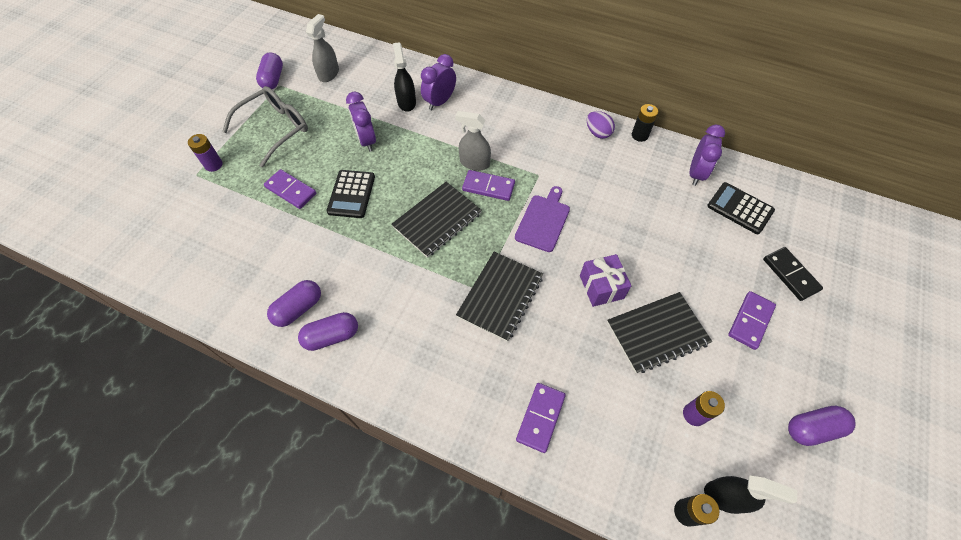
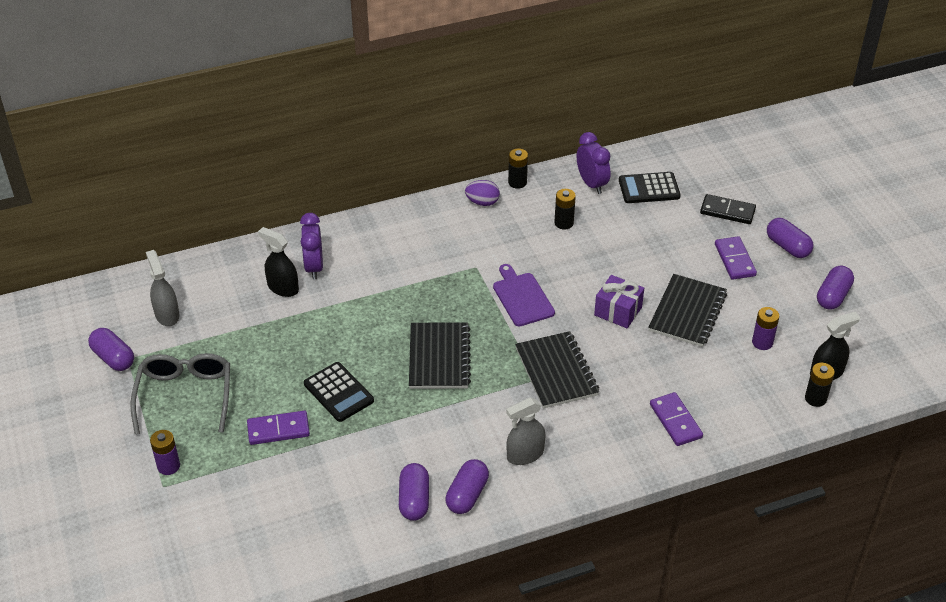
camera: 45 degrees left, 15 degrees down
(367, 140) = (291, 343): purple clock -> none
(474, 163) = (412, 294): grey spray bottle -> grey spray bottle (525, 454)
(488, 187) = (447, 304): purple domino -> none
(639, 188) = (564, 223): none -> black battery
(815, 347) = (787, 246): none -> purple capsule

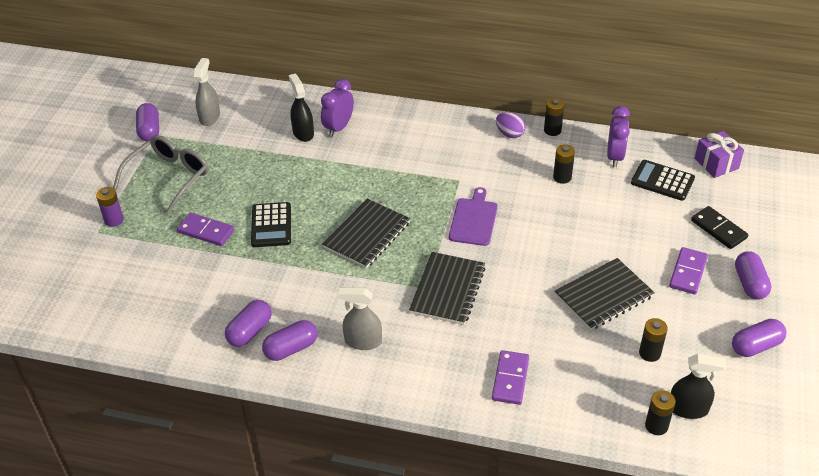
camera: 35 degrees right, 0 degrees up
(618, 311) = (543, 267): purple gift -> purple gift (716, 163)
(762, 342) = (649, 353): purple battery -> black battery

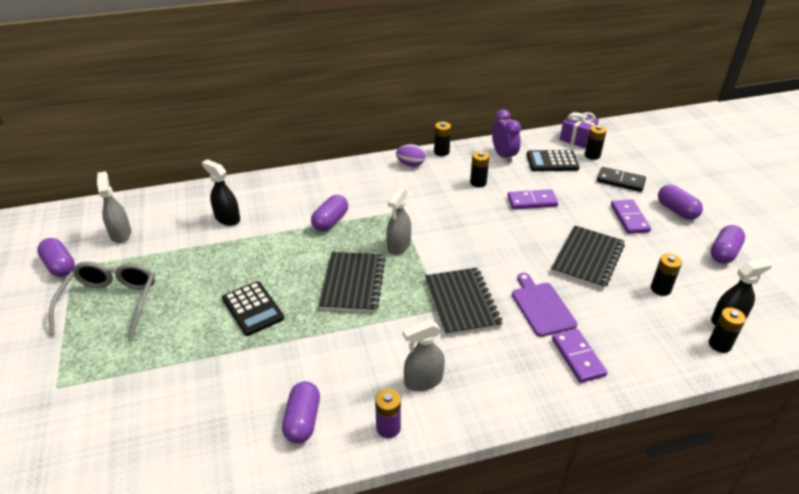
camera: 30 degrees left, 5 degrees down
(114, 220) = (69, 367): purple battery -> purple battery (388, 428)
(206, 231) = (186, 339): purple domino -> purple domino (532, 201)
(291, 348) = (358, 419): purple capsule -> purple capsule (330, 221)
(338, 128) = (258, 204): purple clock -> none
(433, 214) = (398, 245): none -> grey spray bottle
(474, 220) = (436, 238): purple cutting board -> purple cutting board (542, 307)
(715, 189) = (592, 155): none -> black battery

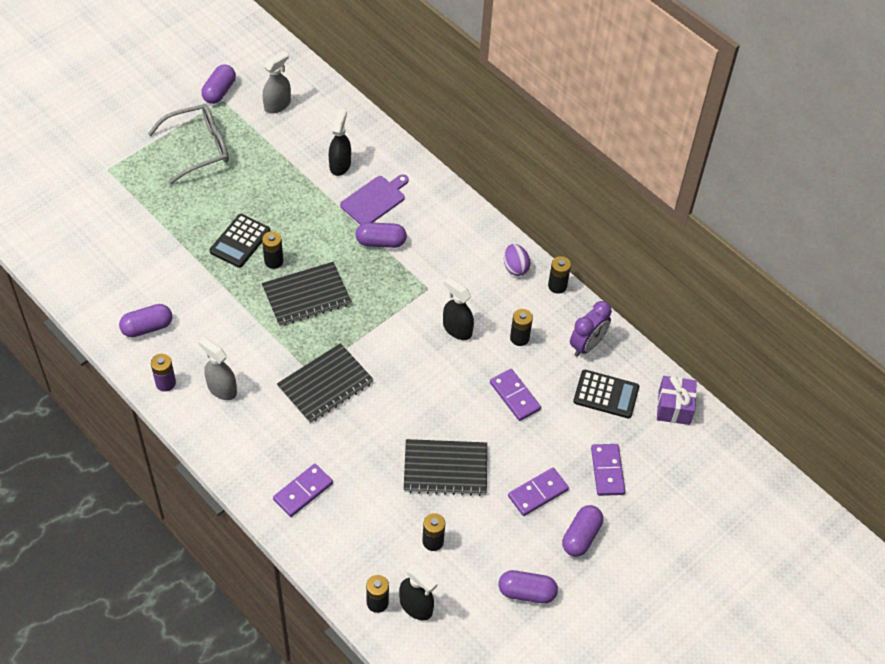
camera: 60 degrees right, 15 degrees up
(398, 245) = (376, 308): grey spray bottle -> none
(449, 209) = (457, 329): none -> black spray bottle
(542, 307) = (353, 448): purple cutting board -> purple cutting board (375, 200)
(552, 161) = (606, 394): black calculator -> black calculator turned 135 degrees clockwise
(592, 155) = (645, 431): black battery -> black battery (274, 261)
(620, 181) = (607, 471): black domino -> purple domino

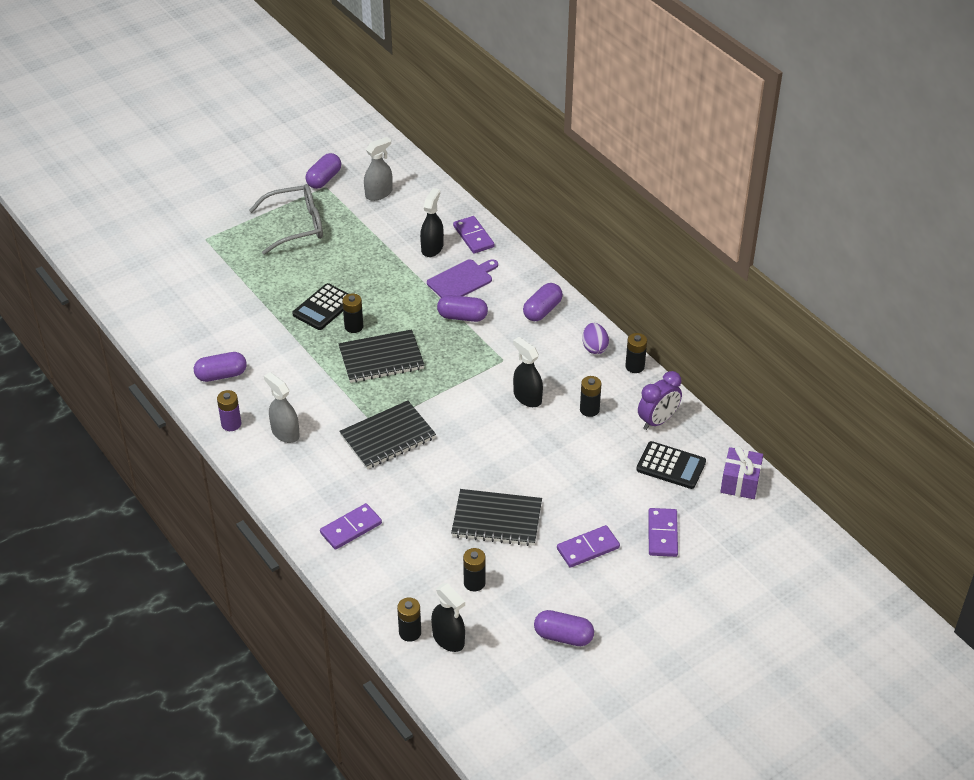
camera: 10 degrees right, 10 degrees down
(515, 396) = (577, 460): purple domino -> purple domino (473, 236)
(581, 536) = (627, 591): purple capsule -> purple capsule (542, 310)

